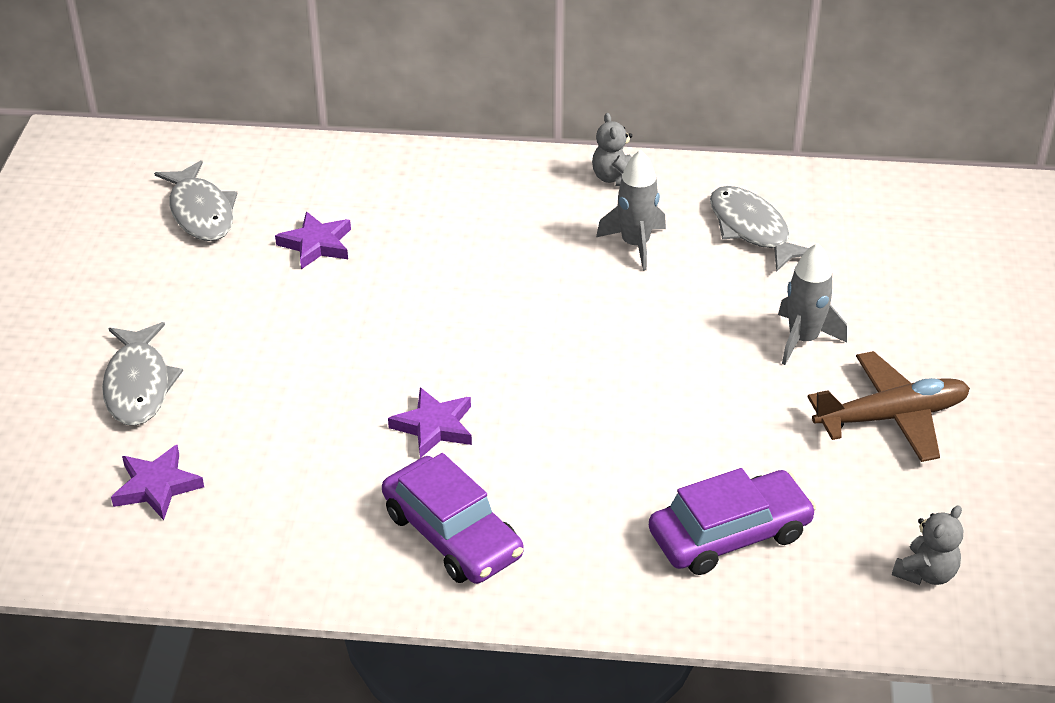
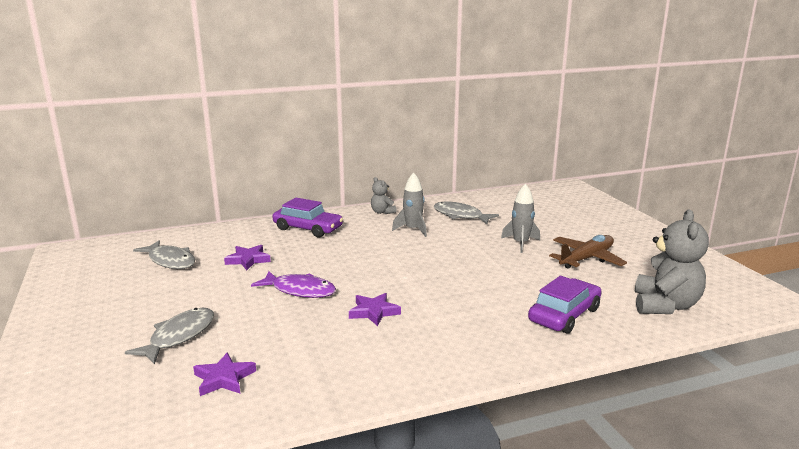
camera: 25 degrees left, 20 degrees down
(138, 385) = (179, 336): grey fish -> grey fish turned 120 degrees counterclockwise
(354, 342) = (300, 290): none -> purple fish
(452, 534) = (424, 352): purple car -> purple car (308, 228)
(925, 573) = (665, 305): grey teddy bear -> grey teddy bear, size x1.99

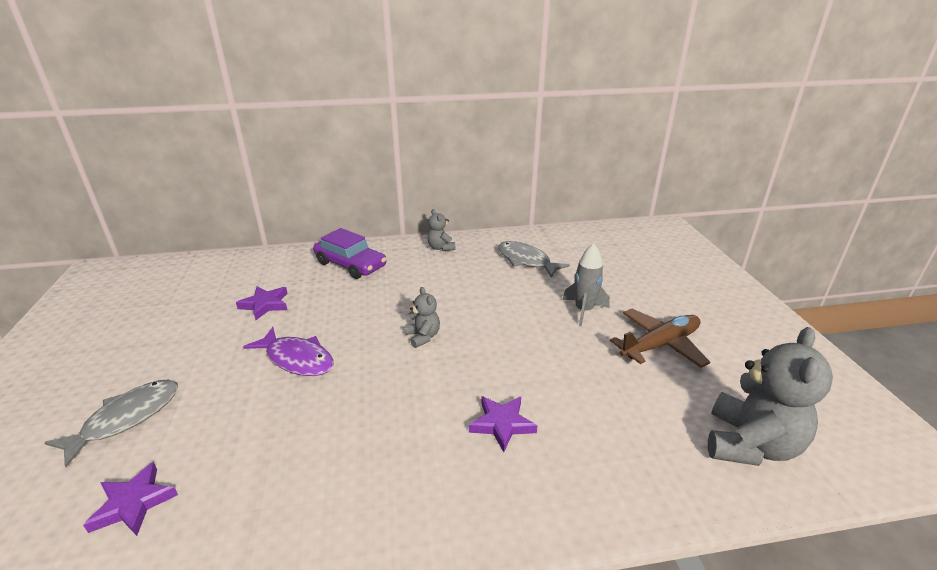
camera: 10 degrees right, 10 degrees up
(170, 261) = (185, 298): grey fish -> none
(373, 312) = (365, 407): purple star -> purple star (502, 424)
(398, 269) = (423, 337): none -> grey teddy bear
(413, 230) = (464, 277): grey rocket -> none
(564, 315) = (604, 445): purple car -> none

